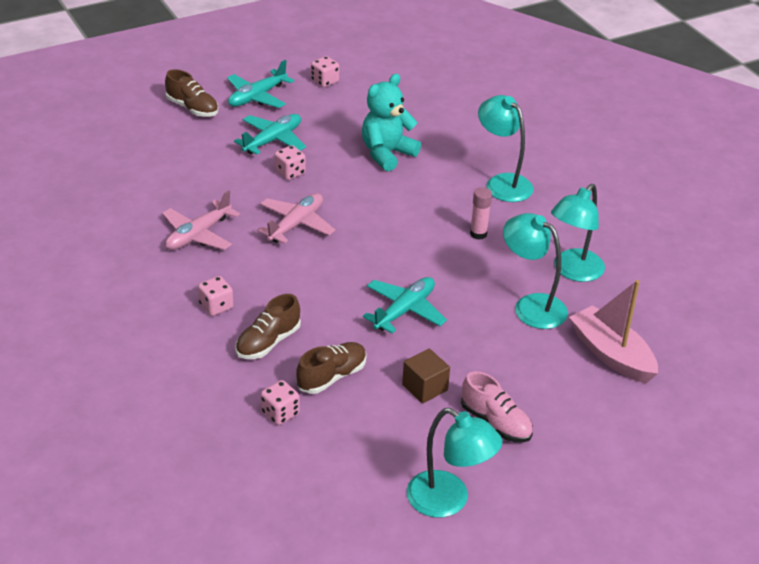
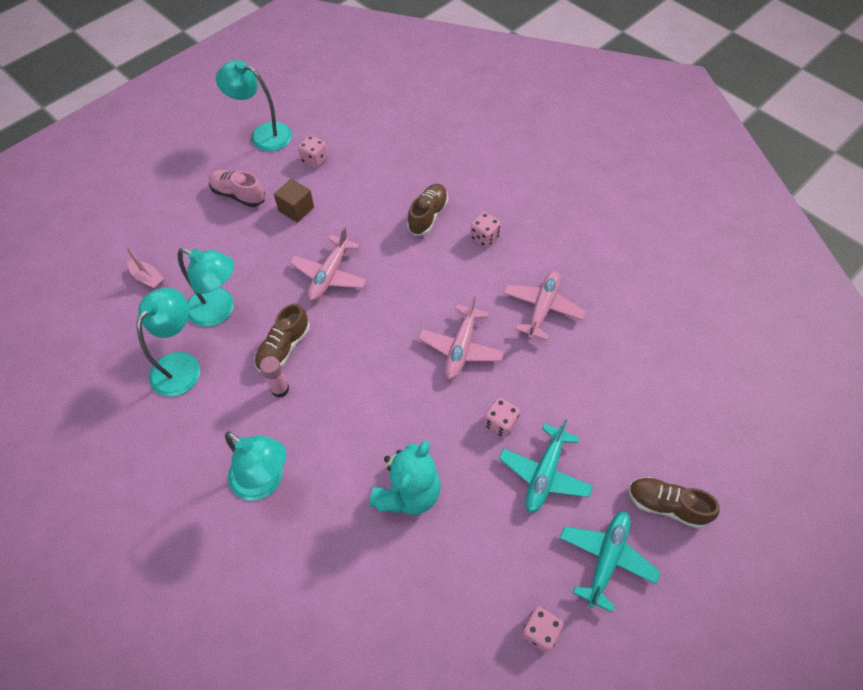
camera: 165 degrees right, 20 degrees up
(280, 413) = (394, 164): pink dice -> pink dice (314, 160)
(331, 377) = (368, 200): brown shoe -> brown shoe (284, 348)
(404, 311) = (329, 275): turquoise plane -> pink plane
(611, 354) = (148, 278): pink boat -> pink boat, size x0.49

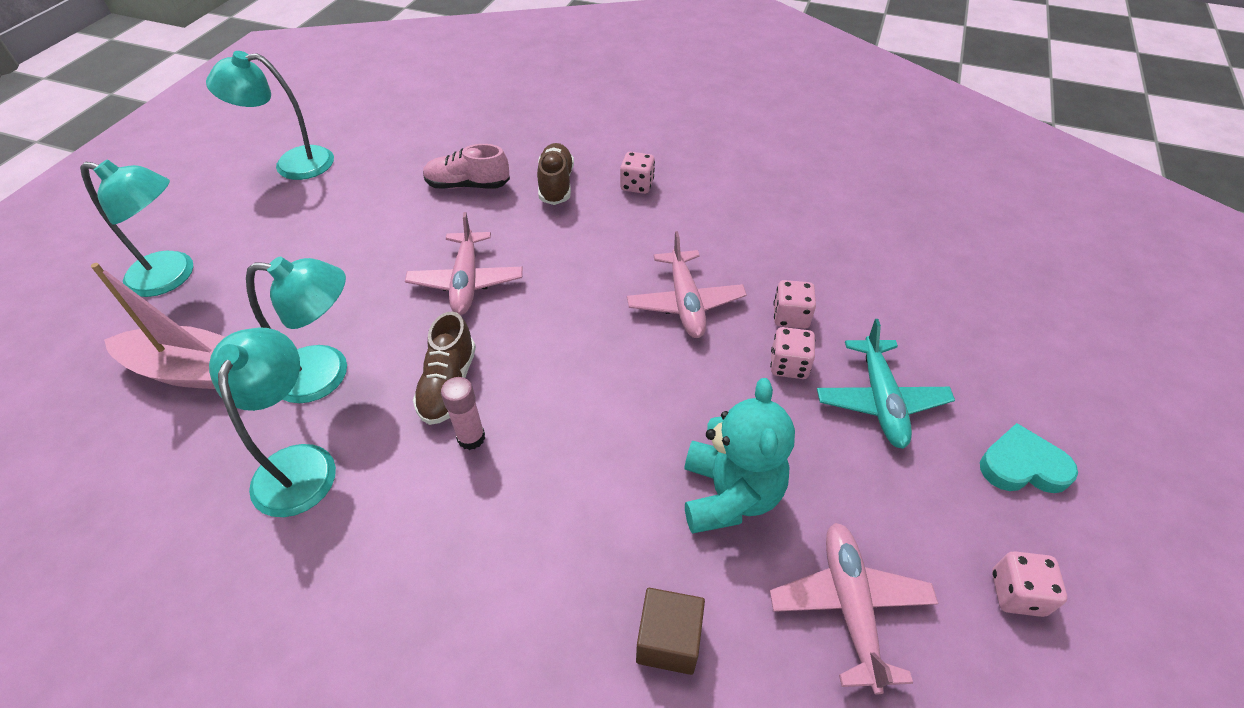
camera: 25 degrees left, 10 degrees down
(148, 278) = (191, 371): pink boat -> pink boat, size x2.02
(238, 195) = (289, 234): pink shoe -> pink shoe (468, 185)
(264, 481) = (515, 570): turquoise lamp -> turquoise lamp (173, 276)
(296, 209) = (380, 226): brown cube -> brown cube (668, 640)
(314, 160) = (377, 170): pink dice -> pink dice (790, 317)
(542, 308) = (751, 231): pink plane -> pink plane (850, 606)
(606, 559) = (1022, 466): turquoise plane -> turquoise heart
(666, 505) = (1036, 378): brown shoe -> none

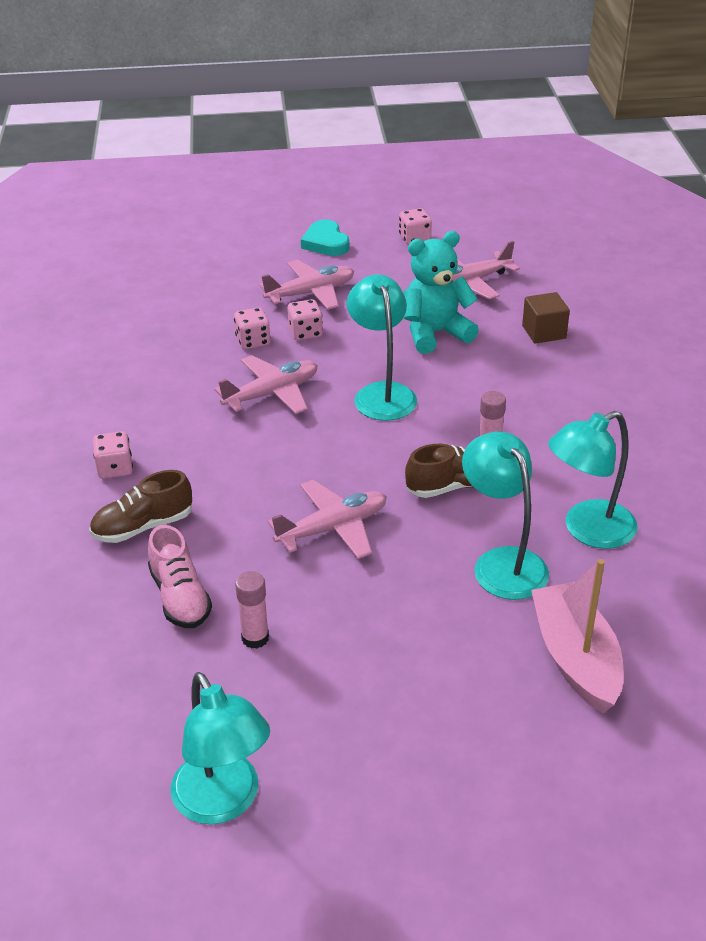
camera: 115 degrees left, 10 degrees down
(173, 276) = (488, 772): turquoise lamp -> turquoise lamp (382, 393)
(396, 208) = (255, 638): none -> pink glue stick
(880, 400) = (310, 293): turquoise plane -> pink plane

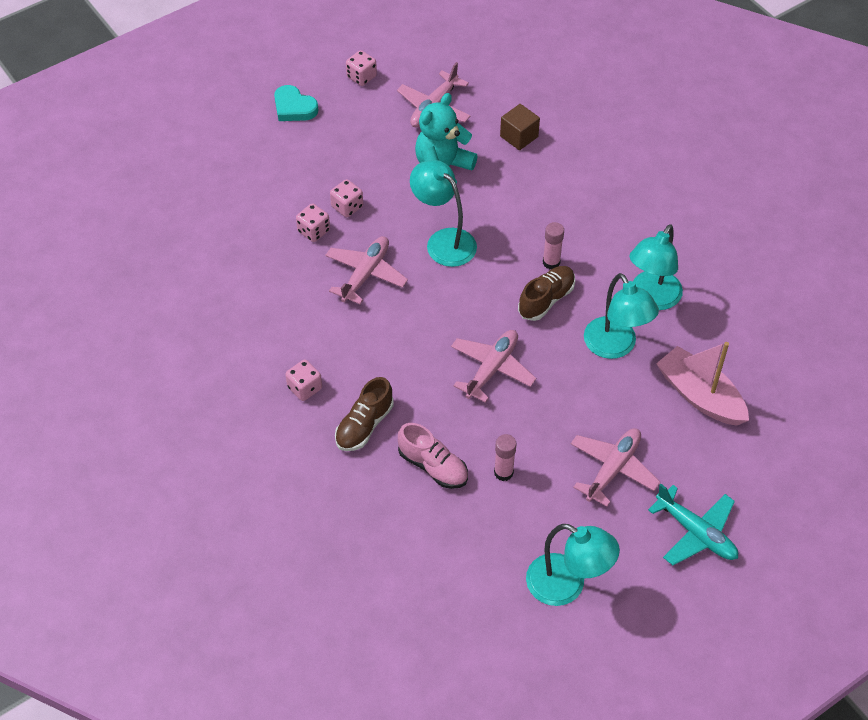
camera: 30 degrees left, 15 degrees up
(310, 293) = (321, 165): pink plane -> pink plane (613, 469)
(448, 819) = (696, 533): none -> turquoise plane
(502, 562) = (615, 347): turquoise lamp -> turquoise lamp turned 150 degrees counterclockwise

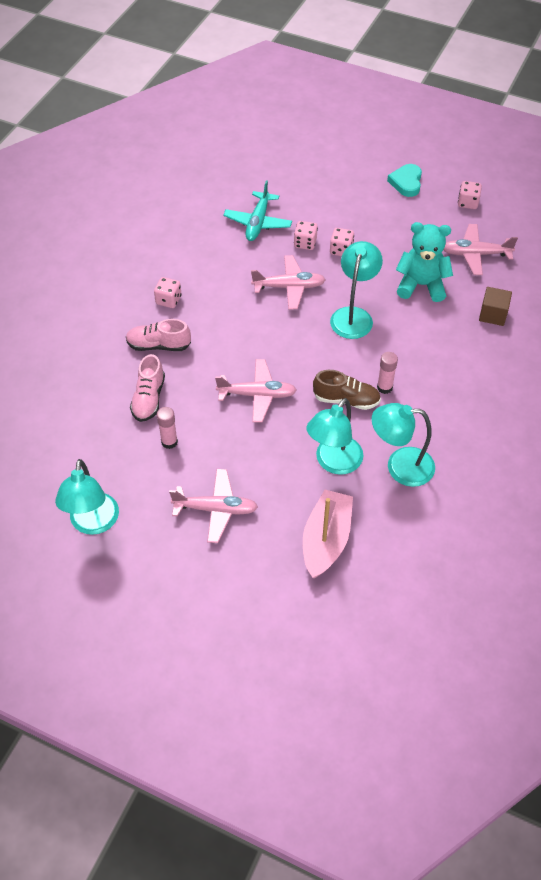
camera: 60 degrees right, 0 degrees up
(364, 425) = (158, 345): brown shoe -> pink shoe
(696, 533) = (190, 590): turquoise plane -> turquoise plane (258, 222)

